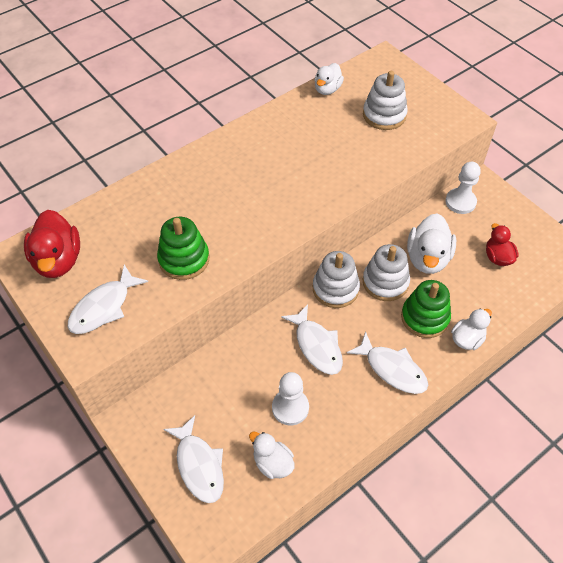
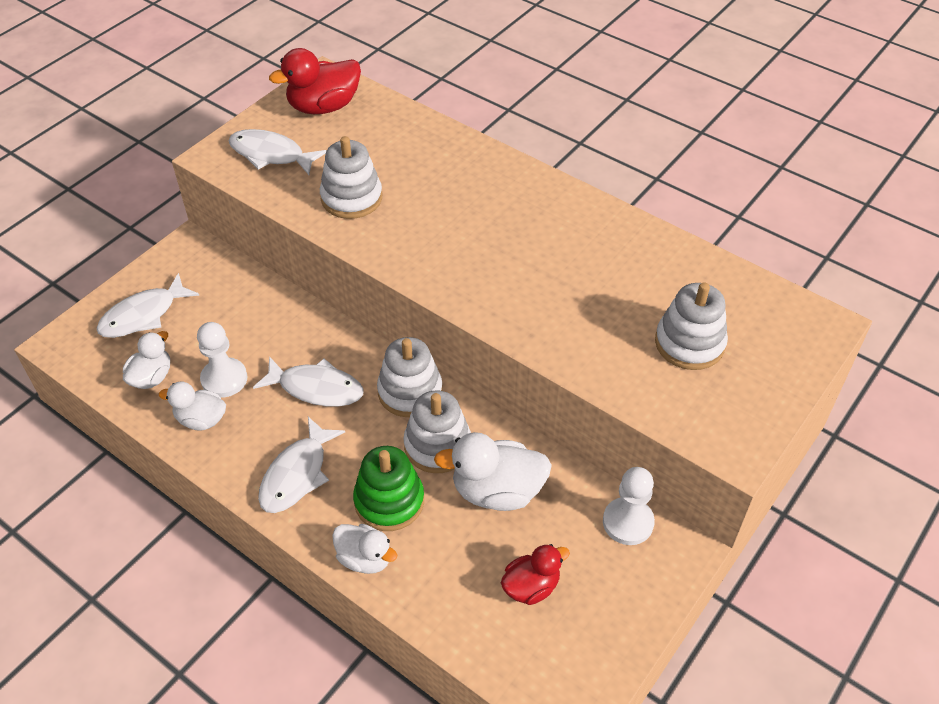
camera: 75 degrees right, 5 degrees down
(184, 259) = (351, 198): green stacking toy -> white stacking toy
(317, 345) = (316, 388): white fish -> white fish turned 120 degrees counterclockwise
(327, 89) = (711, 270): white duck -> white duck (201, 420)

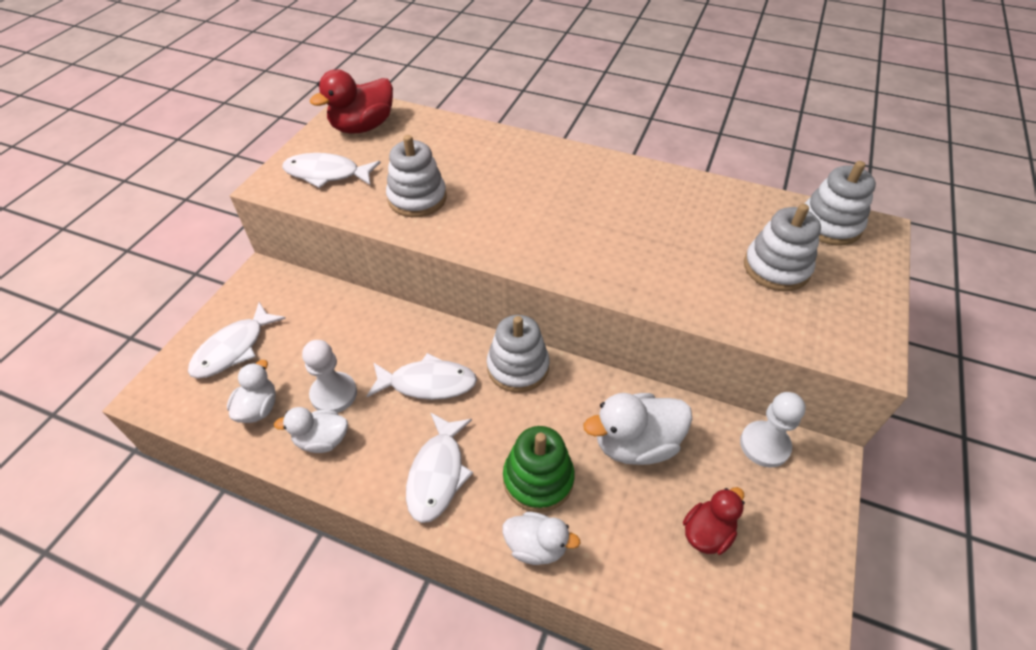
camera: 15 degrees left, 0 degrees up
(437, 445) = (563, 412): white stacking toy -> white stacking toy (829, 225)

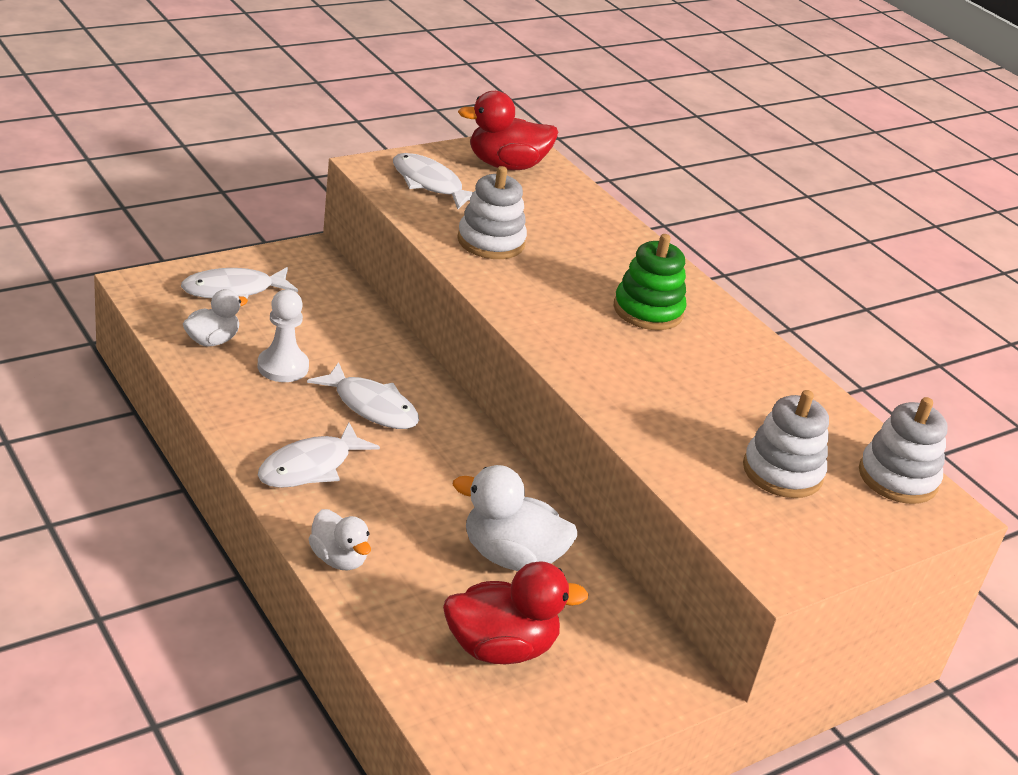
camera: 30 degrees right, 15 degrees down
(322, 440) = (240, 390): white duck -> none
(518, 367) = (467, 443): white stacking toy -> none
(538, 479) = (392, 522): green stacking toy -> green stacking toy (648, 310)
(707, 533) = (500, 648): red duck -> red duck, size x1.61
(764, 445) = (640, 635): white pawn -> none

